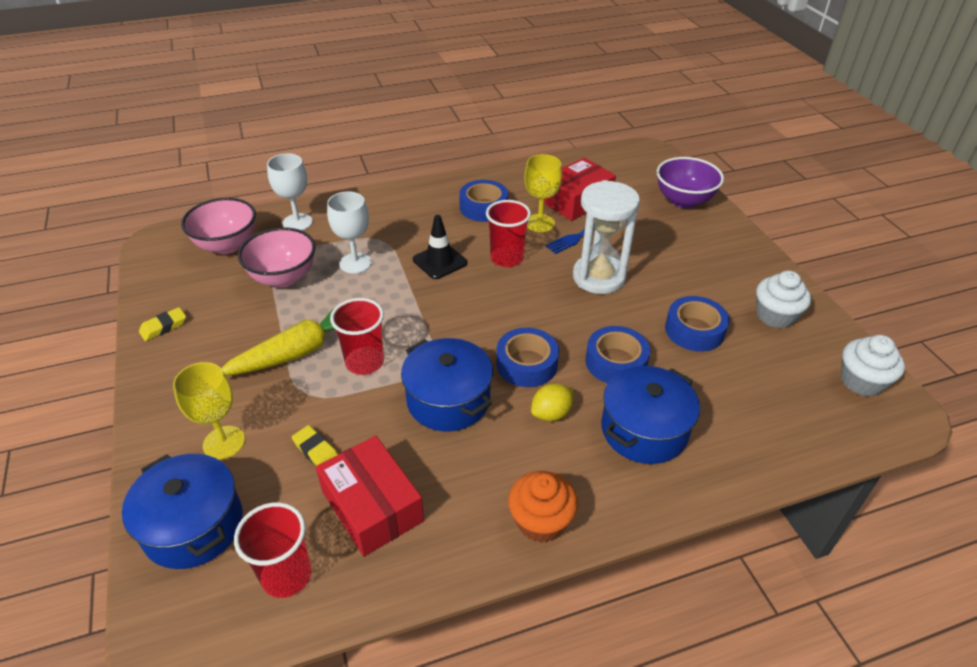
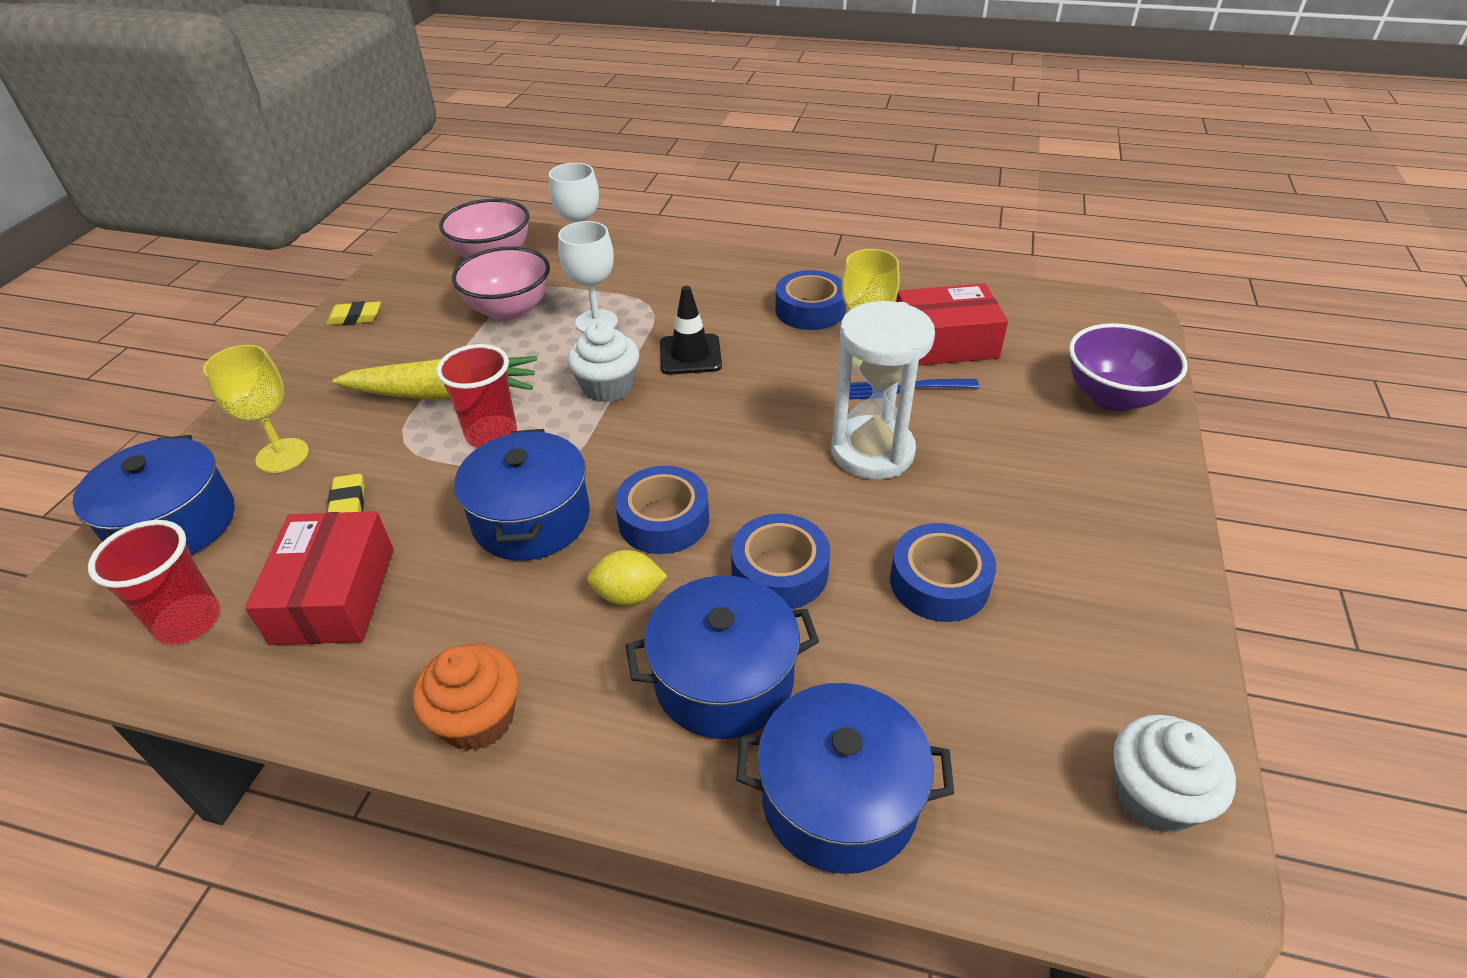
camera: 35 degrees right, 0 degrees up
(506, 258) = (774, 381): red cup -> none
(749, 454) = (839, 798): none -> blue pot
(775, 316) = (1097, 621): white cupcake -> white cupcake (608, 387)

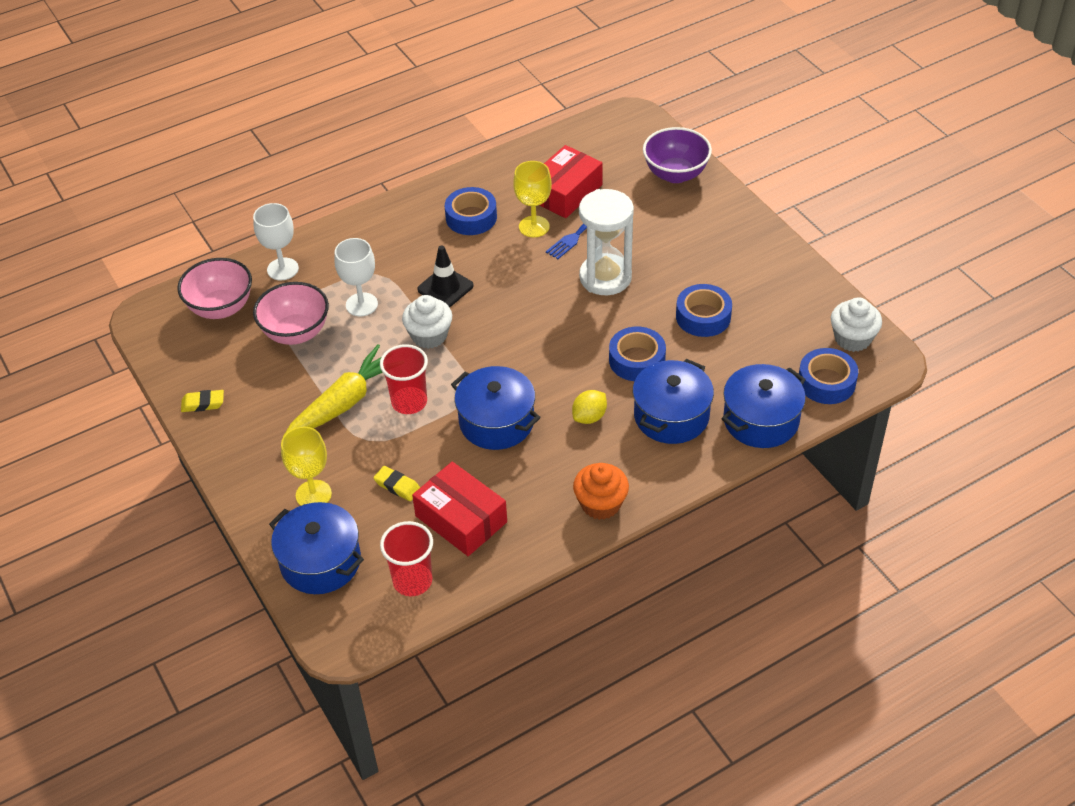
camera: 45 degrees left, 5 degrees up
(355, 318) = (203, 403): yellow eraser -> yellow eraser turned 45 degrees clockwise
(663, 520) = (557, 376): blue tape -> blue tape (826, 382)

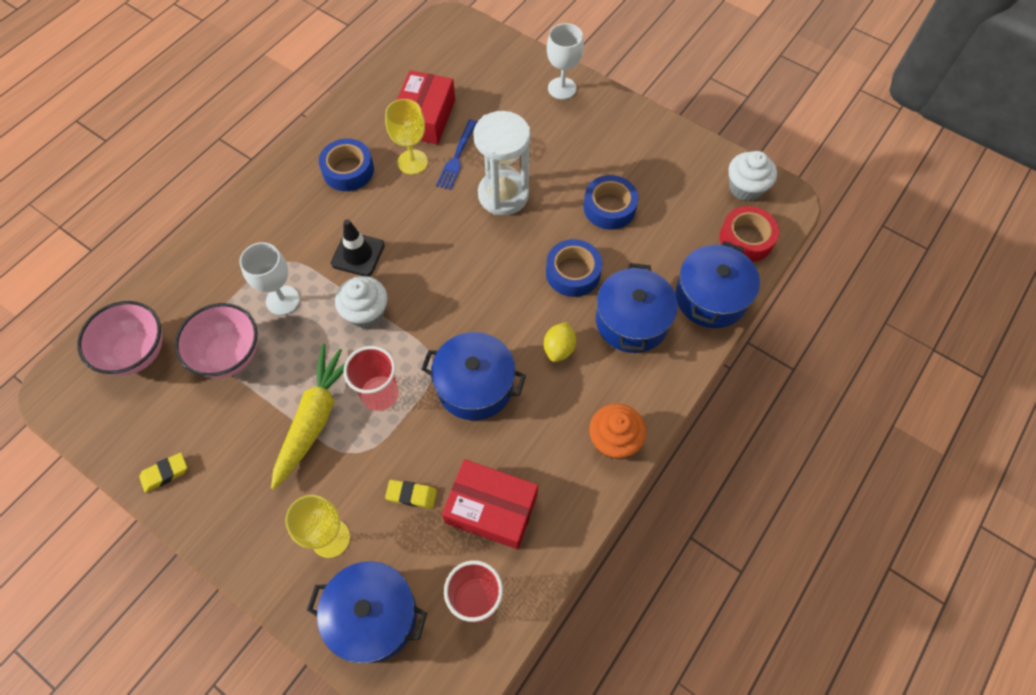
camera: 25 degrees left, 15 degrees up
(282, 269) = (183, 286): white goblet -> white goblet (562, 88)
(675, 174) = (515, 70): purple bowl -> none
(826, 382) = (746, 239): blue tape -> red tape

